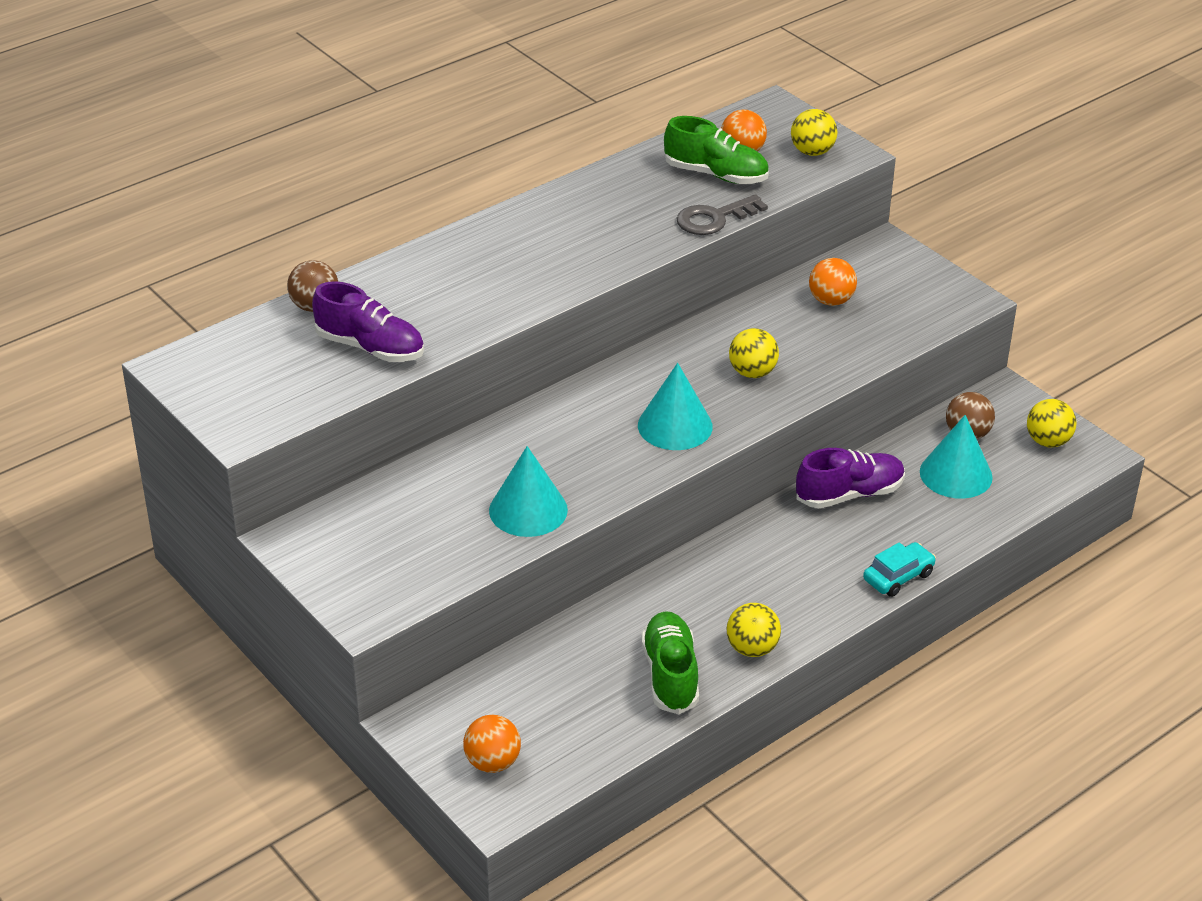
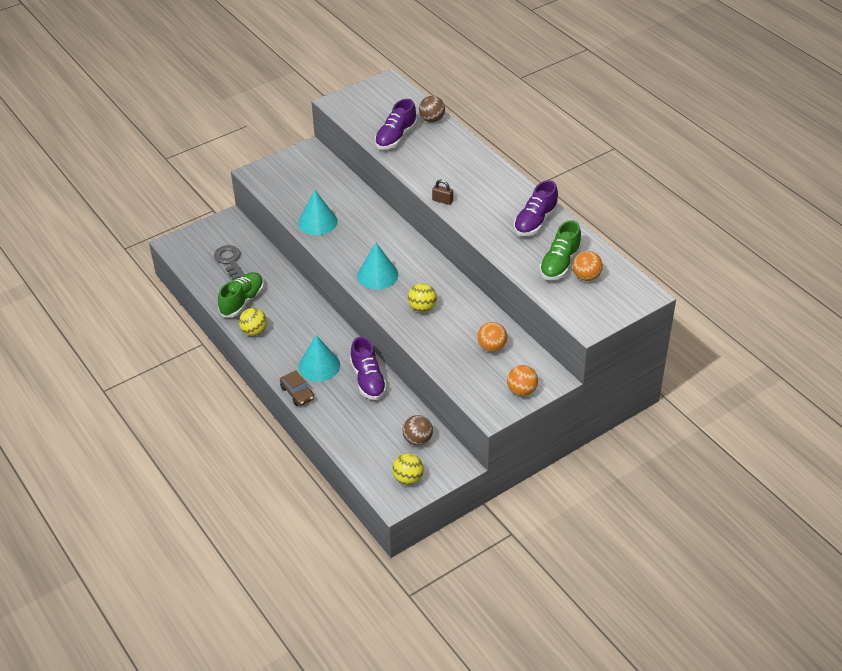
camera: 95 degrees right, 5 degrees up
(492, 762) = (201, 243): orange ball -> orange ball (521, 390)
(564, 288) = (442, 200): none -> brown padlock
(614, 196) = (535, 222): none -> purple shoe
(670, 675) = (242, 301): green shoe -> green shoe turned 60 degrees counterclockwise
(714, 219) = (510, 260): grey key -> grey key (230, 261)
(812, 152) = (589, 308): yellow ball -> none
(898, 577) = (297, 393): turquoise car -> brown car
(956, 474) = (381, 429): turquoise cone -> turquoise cone (319, 366)

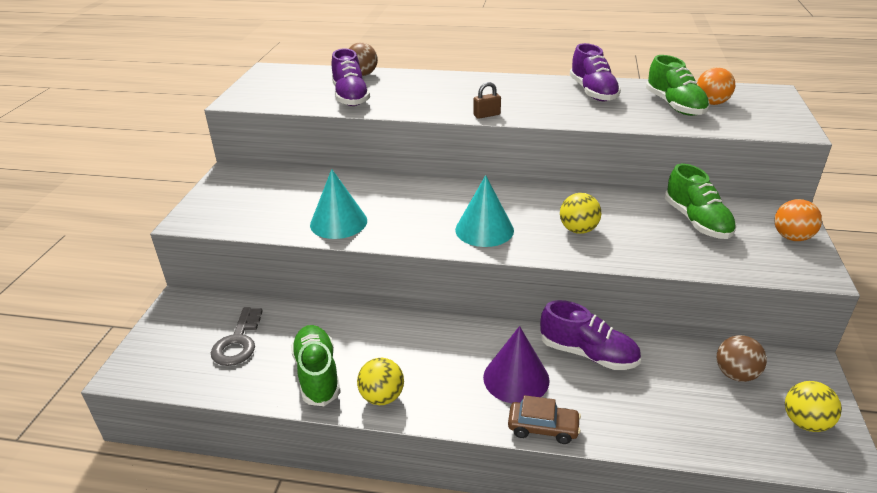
camera: 45 degrees left, 10 degrees down
(230, 261) = (238, 342): grey key -> grey key turned 105 degrees counterclockwise
(319, 366) = (516, 378): turquoise cone -> purple cone
(492, 347) = (697, 221): orange ball -> green shoe

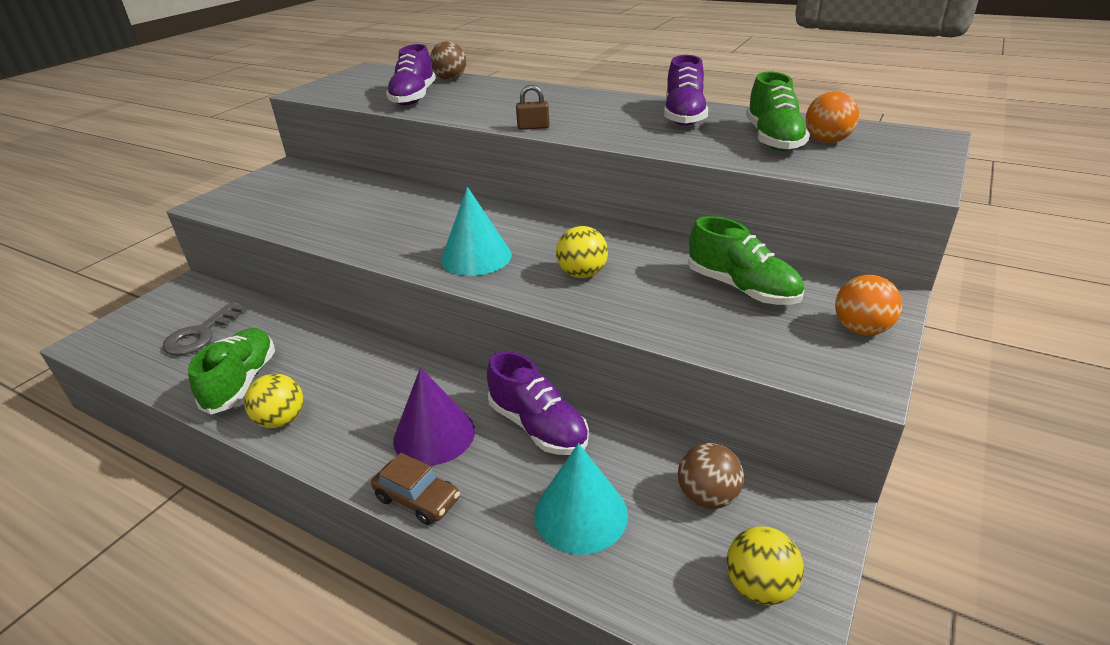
camera: 20 degrees right, 0 degrees up
(338, 222) = (337, 226): turquoise cone -> turquoise cone (580, 514)
(697, 221) = (742, 288): green shoe -> green shoe turned 45 degrees counterclockwise

